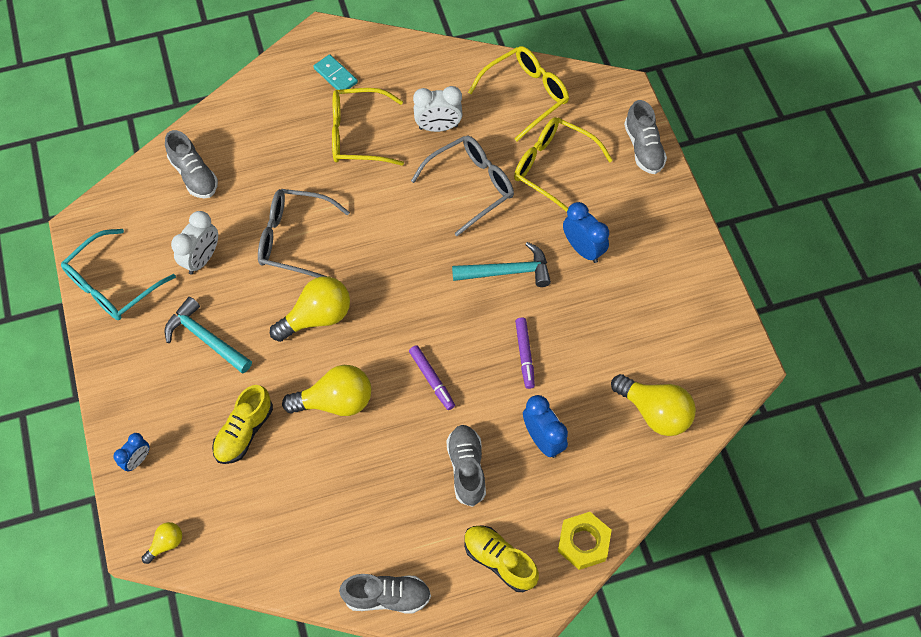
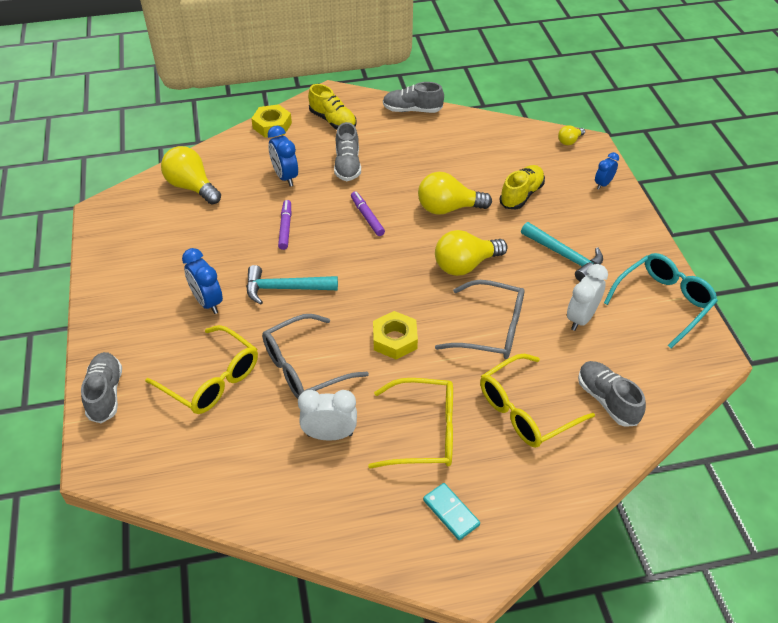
camera: 175 degrees left, 15 degrees down
(388, 221) = (395, 339): none -> yellow nut
(525, 95) = (218, 466): yellow glasses -> yellow glasses (526, 410)

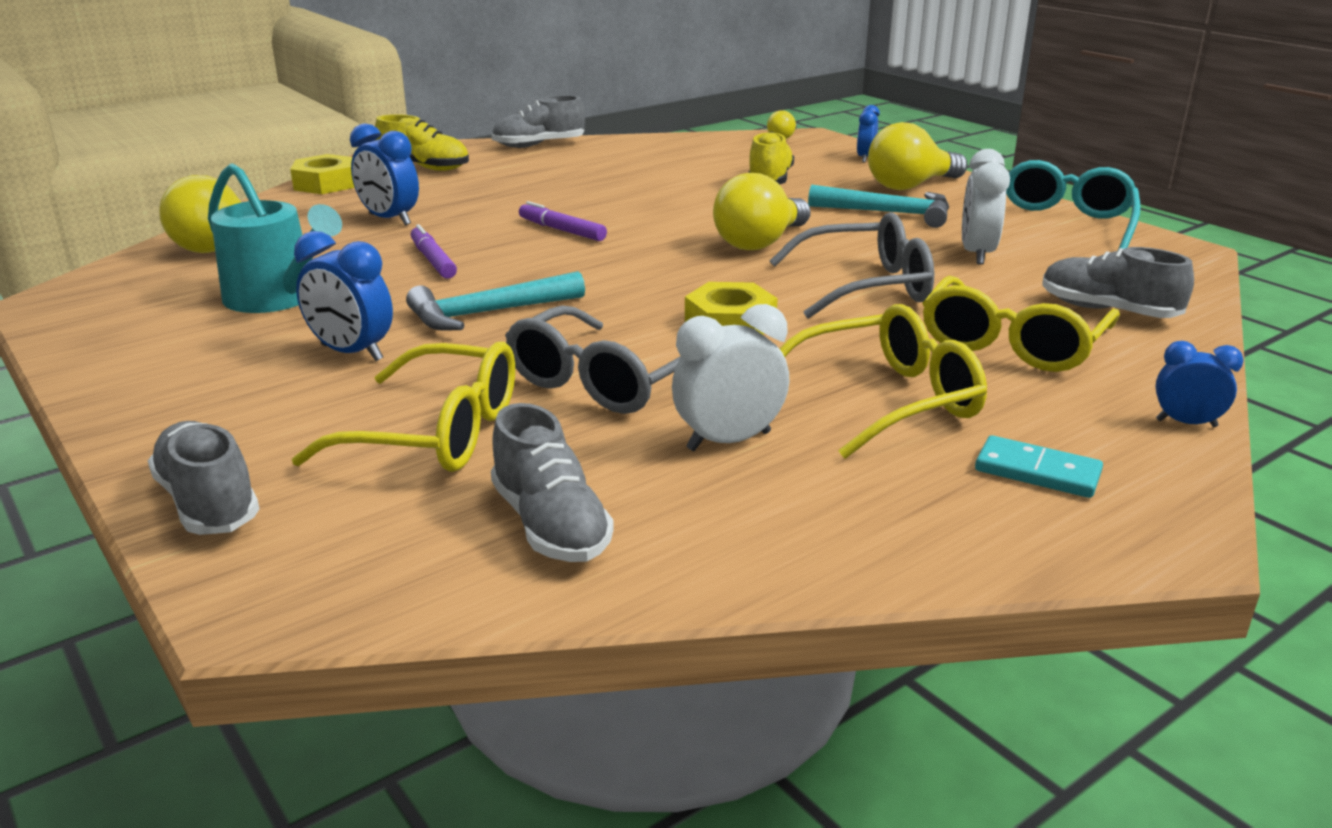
camera: 25 degrees left, 20 degrees down
(197, 241) = (278, 298): none -> turquoise watering can
(347, 165) = (484, 196): grey shoe -> grey shoe (550, 524)
(448, 208) = (679, 205): yellow light bulb -> yellow light bulb (910, 186)
(556, 508) = (1186, 423): none -> blue clock

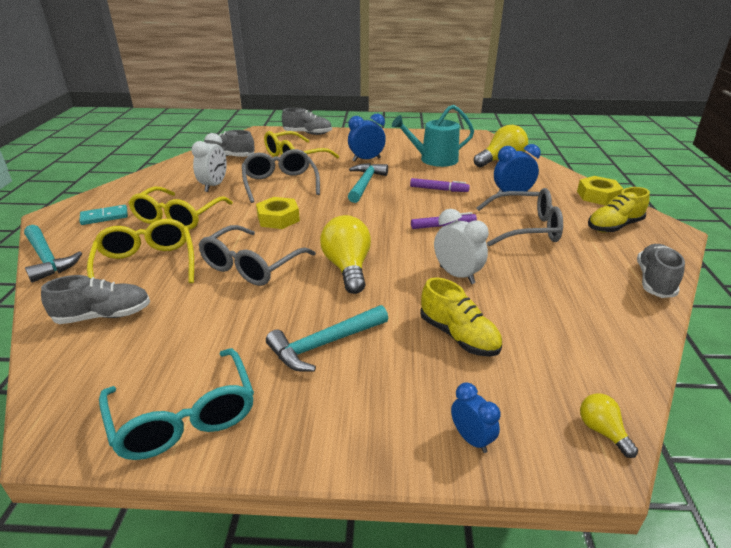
camera: 130 degrees right, 5 degrees up
(497, 197) = (525, 228): none -> grey glasses
(910, 186) = (362, 403): yellow light bulb -> none
(977, 254) = (219, 329): white clock -> white clock (457, 275)
(1186, 423) = (47, 259): blue clock -> turquoise hammer

